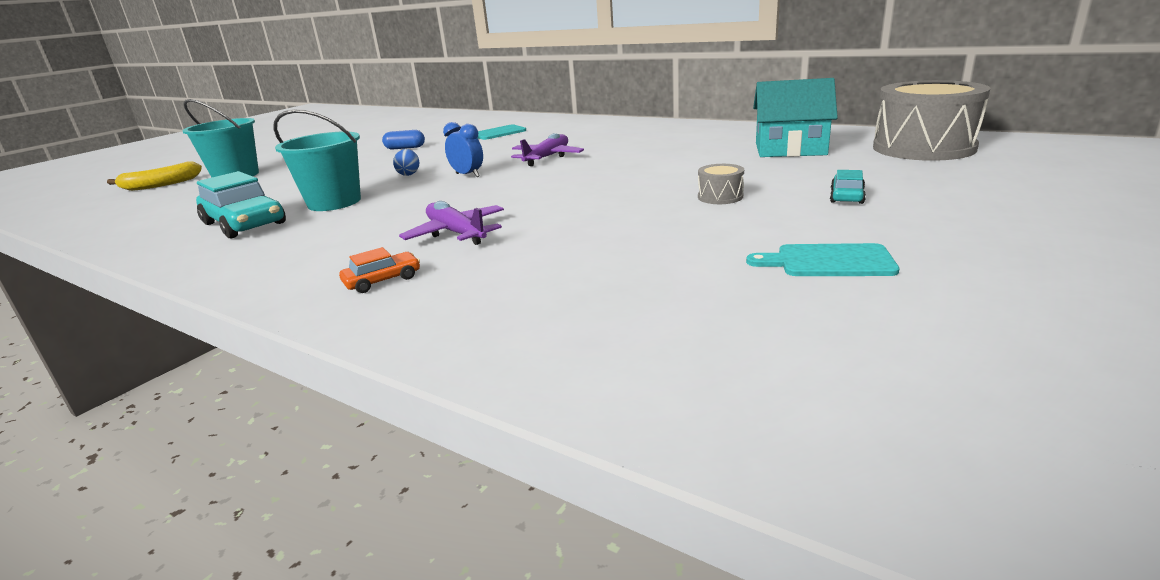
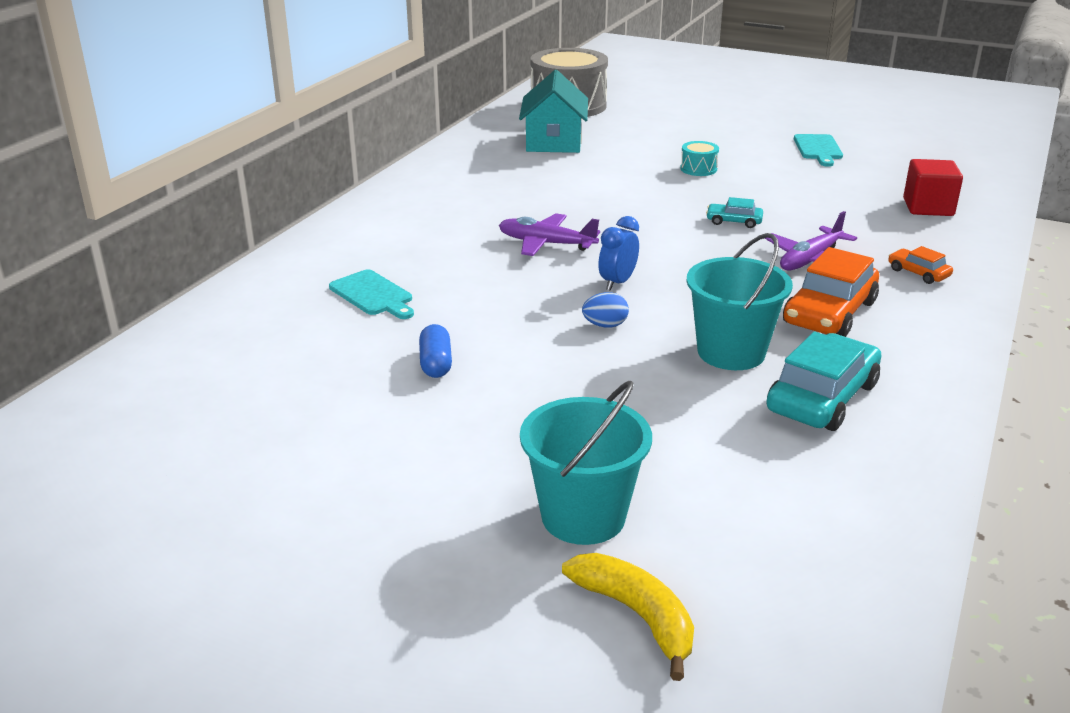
camera: 100 degrees left, 5 degrees up
(350, 234) = (829, 313): none -> orange car
(569, 316) = (928, 207): none -> red cube
(720, 197) = (698, 169): grey drum -> turquoise drum
(847, 196) = (696, 136): turquoise car -> turquoise car (734, 221)

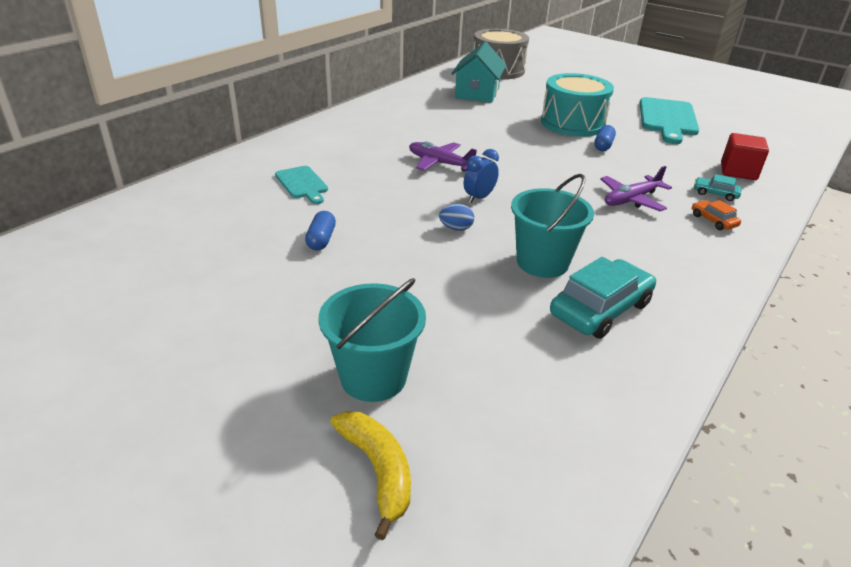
camera: 10 degrees right, 5 degrees up
(698, 169) = (572, 123): turquoise drum -> turquoise drum, size x2.40
(734, 221) = (584, 164): turquoise car -> turquoise car (715, 194)
(749, 194) = (603, 145): none -> blue capsule
(818, 149) = (667, 119): turquoise cutting board -> turquoise cutting board, size x1.80
(829, 313) = (631, 242): orange car -> none

